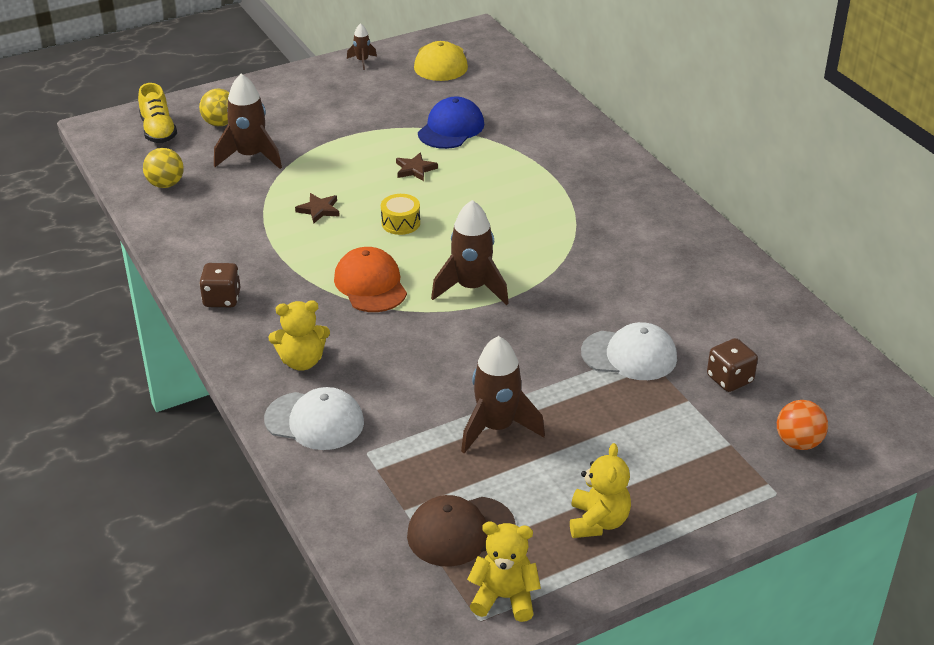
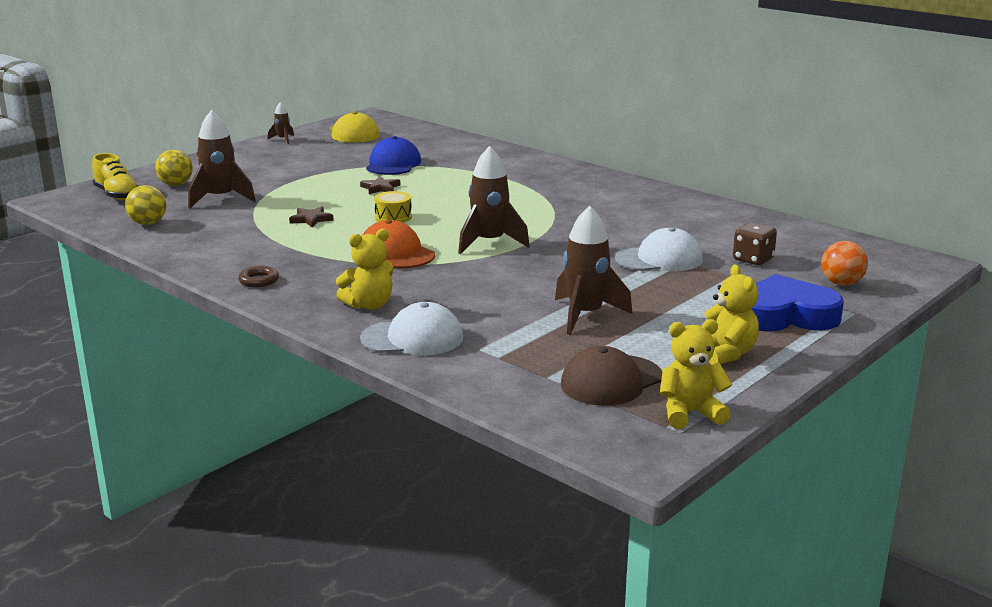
camera: 20 degrees left, 15 degrees down
(222, 299) = (259, 280): brown dice -> brown ring
(699, 478) = (785, 315): none -> blue heart

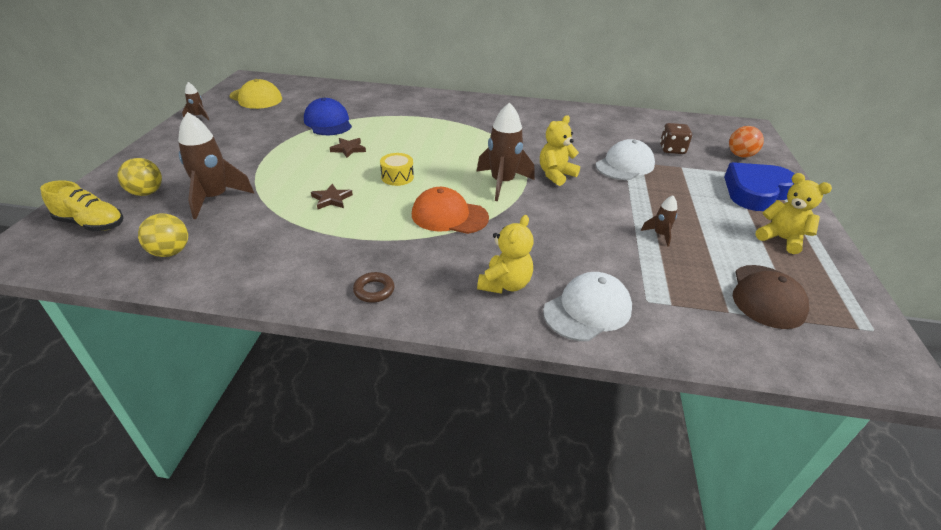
camera: 35 degrees left, 15 degrees up
(585, 315) = (659, 235): brown rocket -> brown rocket, size x0.49
(690, 413) = (850, 308): yellow teddy bear -> yellow teddy bear (556, 175)

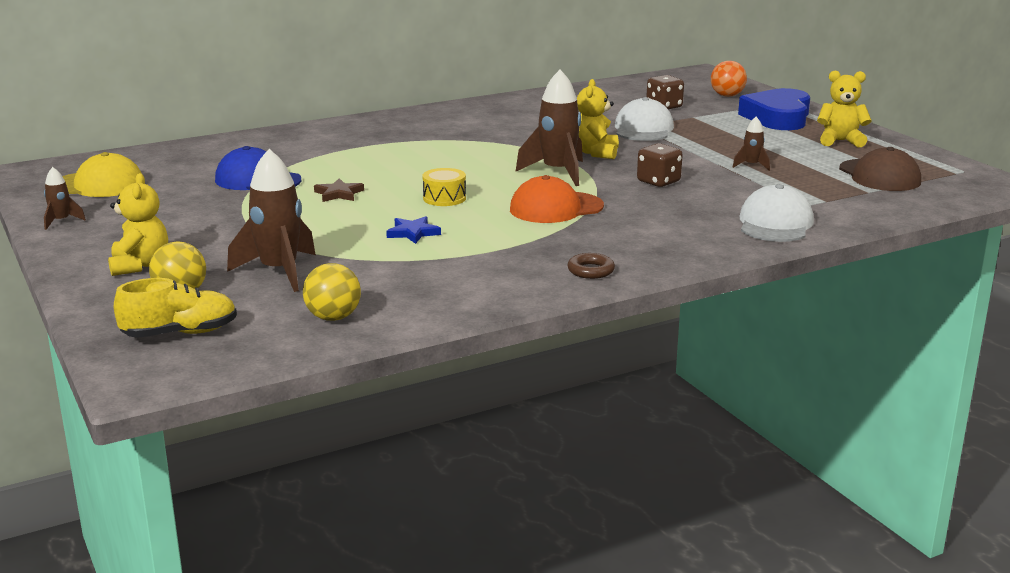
camera: 35 degrees left, 15 degrees down
(331, 199) = (413, 233): brown star -> blue star
(505, 284) = (688, 231): yellow teddy bear -> yellow teddy bear (140, 265)
(559, 221) = (658, 182): none -> brown dice

